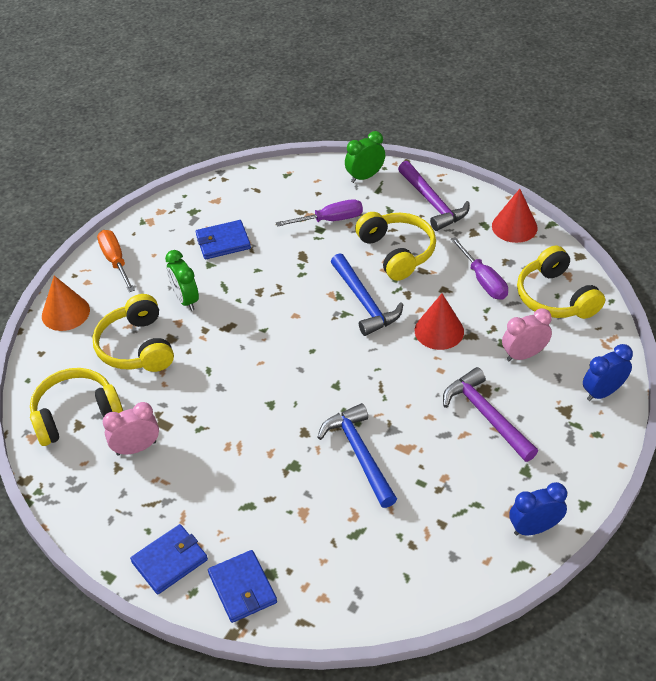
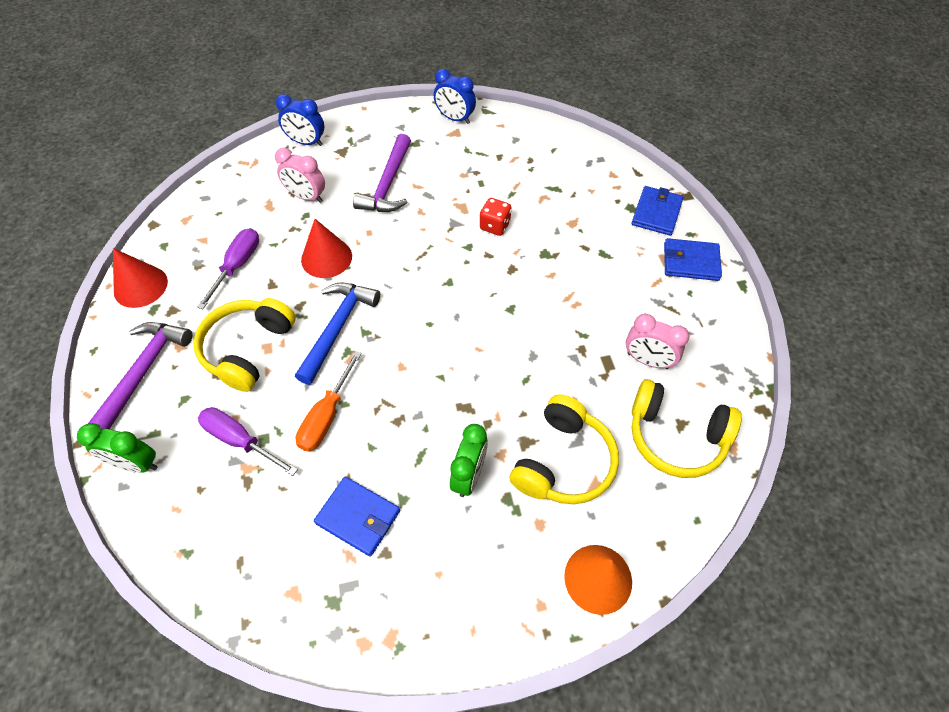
camera: 135 degrees left, 10 degrees up
(115, 261) = (485, 607): orange screwdriver -> orange screwdriver (327, 416)
(359, 454) = (495, 226): blue hammer -> red dice
(555, 297) = (222, 212): yellow headphones -> none

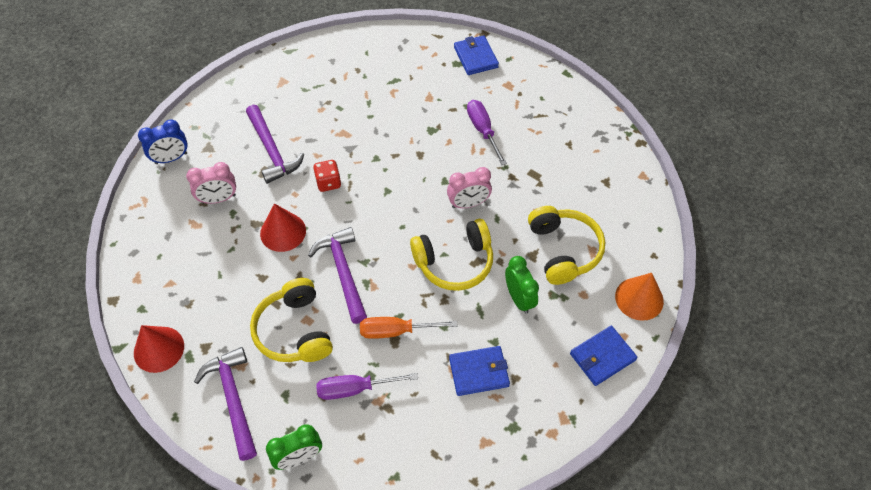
camera: 40 degrees left, 0 degrees up
(237, 266) = (220, 282): purple screwdriver -> purple screwdriver (483, 131)
(327, 416) = (396, 331): orange screwdriver -> orange screwdriver turned 105 degrees clockwise
(337, 328) = (343, 273): blue hammer -> purple hammer
(455, 118) = (271, 70): blue clock -> none
(495, 226) = (380, 132): red dice -> red dice (328, 182)
(647, 360) = (555, 157): pink clock -> pink clock (468, 204)
(675, 437) = (609, 191): yellow headphones -> yellow headphones (454, 262)
(690, 262) = (525, 77): blue wallet -> blue wallet (602, 357)

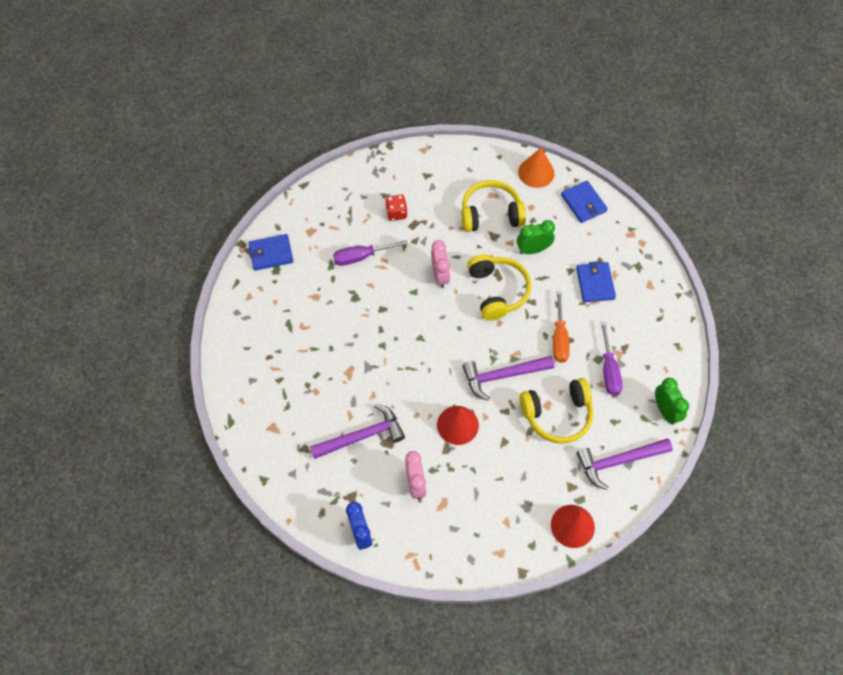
camera: 85 degrees left, 5 degrees up
(328, 182) = (406, 386): red dice -> red dice (396, 213)

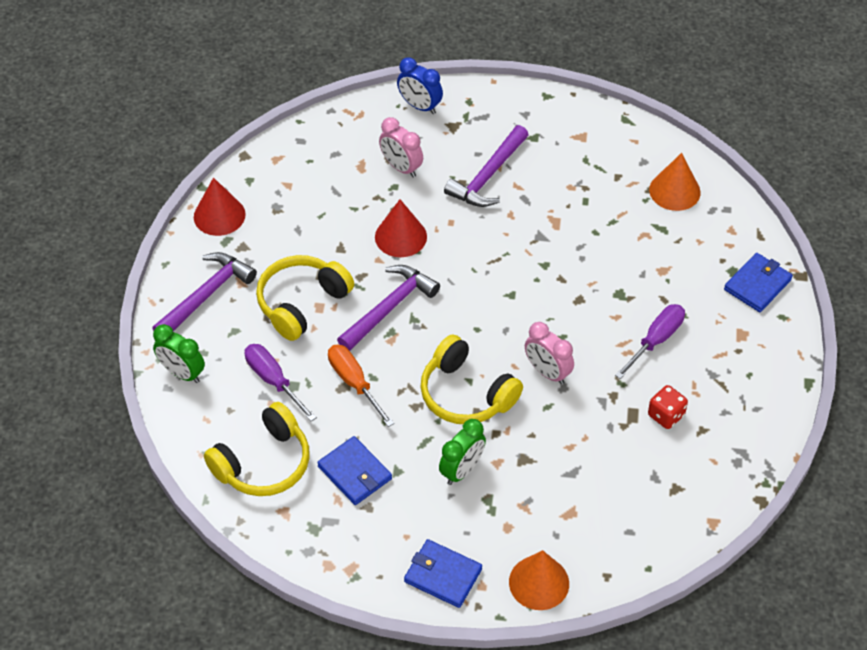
camera: 145 degrees right, 10 degrees down
(254, 345) = (674, 191): none -> orange cone
(491, 214) = (551, 485): yellow headphones -> yellow headphones (263, 463)

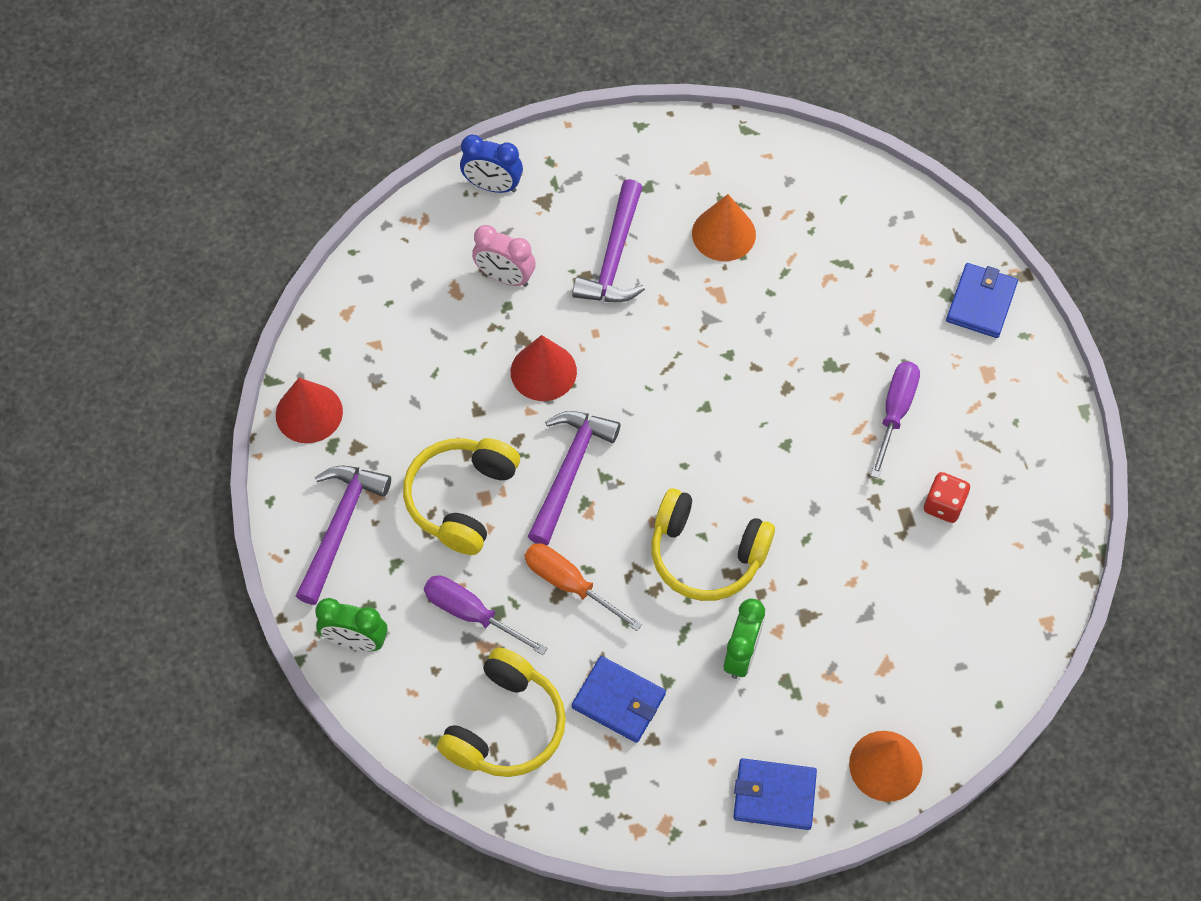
camera: 20 degrees left, 10 degrees up
(547, 372) = (788, 495): pink clock -> none
(674, 191) = (840, 208): orange cone -> orange cone (723, 234)

